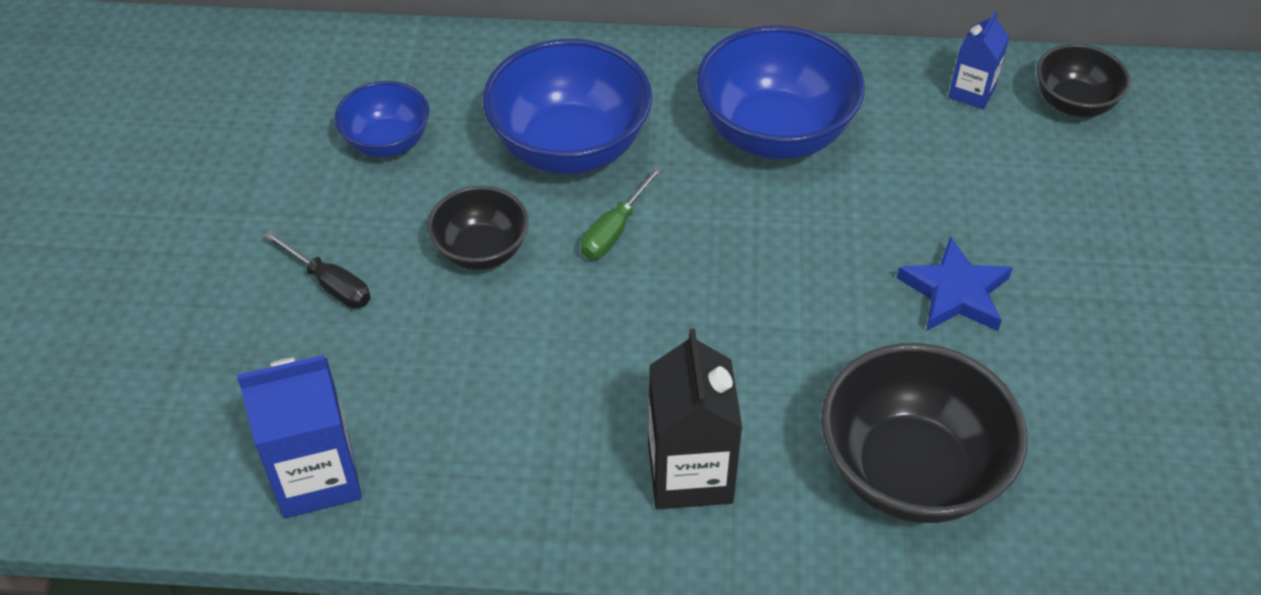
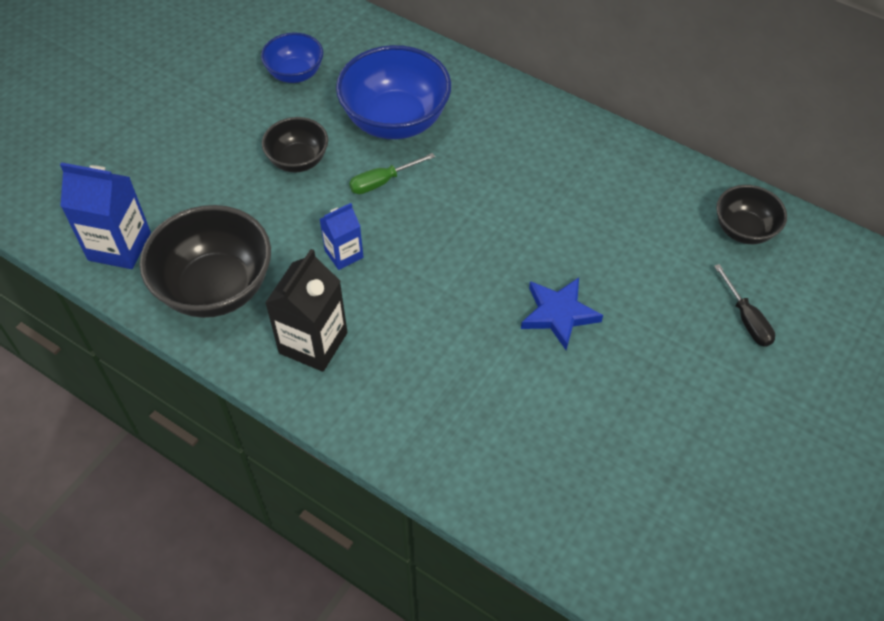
camera: 30 degrees right, 5 degrees up
(330, 284) = (204, 143): black screwdriver -> black screwdriver (746, 319)
(774, 134) = (526, 165): blue bowl -> none
(910, 472) = (440, 406): black bowl -> black bowl (216, 288)
(971, 92) = (679, 193): blue carton -> blue carton (344, 254)

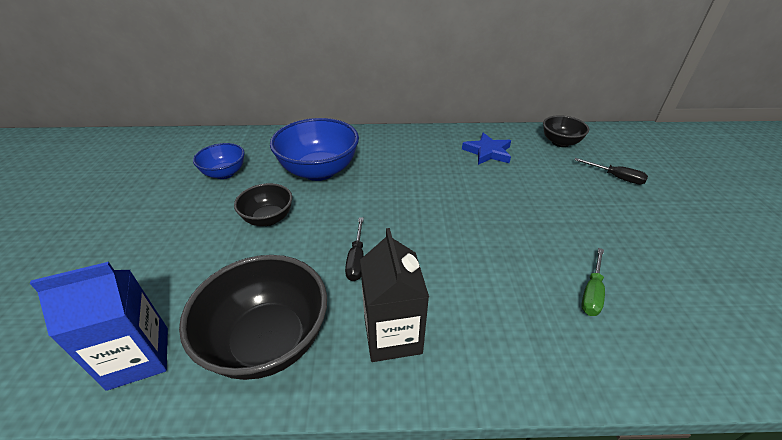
camera: 35 degrees left, 15 degrees down
(344, 254) = (356, 259): blue carton -> black screwdriver
(382, 182) = (342, 204): green screwdriver -> green screwdriver (592, 292)
(559, 314) = (530, 223): blue star -> blue star (488, 152)

